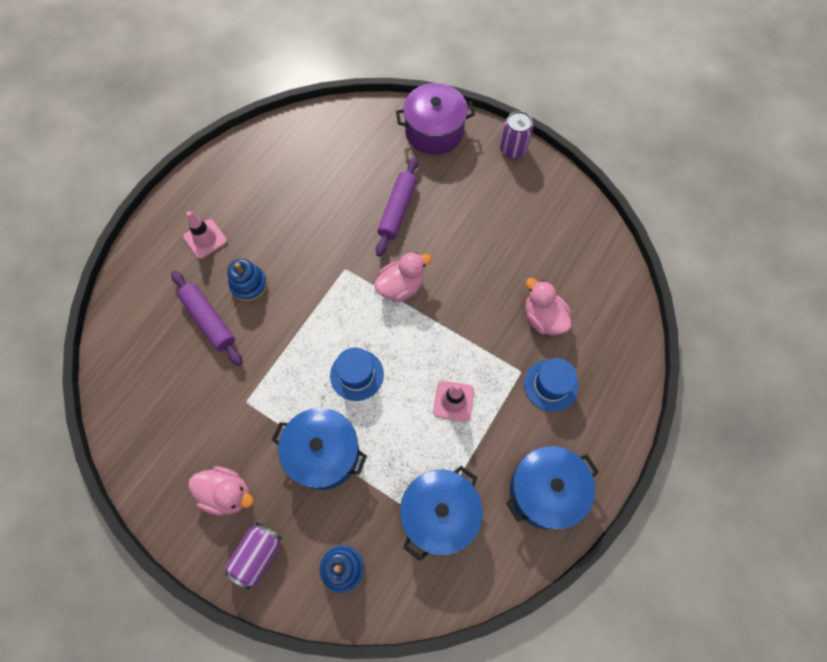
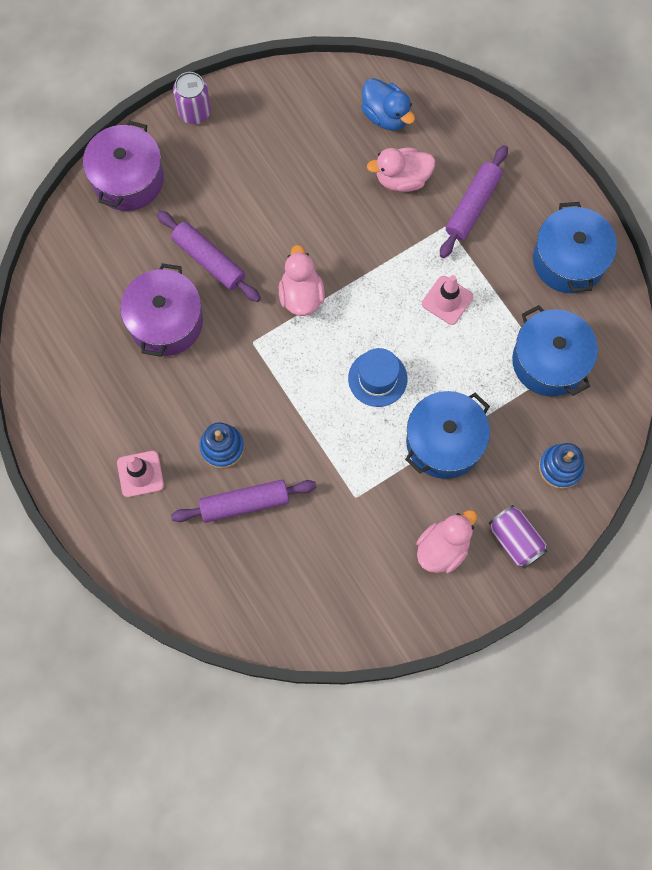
camera: 65 degrees left, 5 degrees up
(333, 203) = (165, 322): none -> purple pot
(550, 385) = (472, 206): blue hat -> purple rolling pin
(592, 282) = (386, 115): none -> blue duck

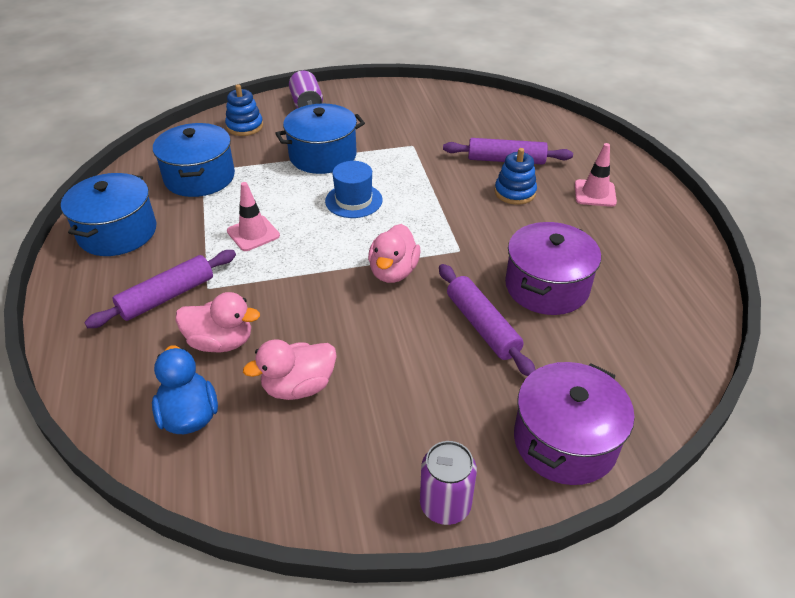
camera: 160 degrees left, 30 degrees down
(443, 548) = (361, 111): pink duck -> pink duck (298, 386)

